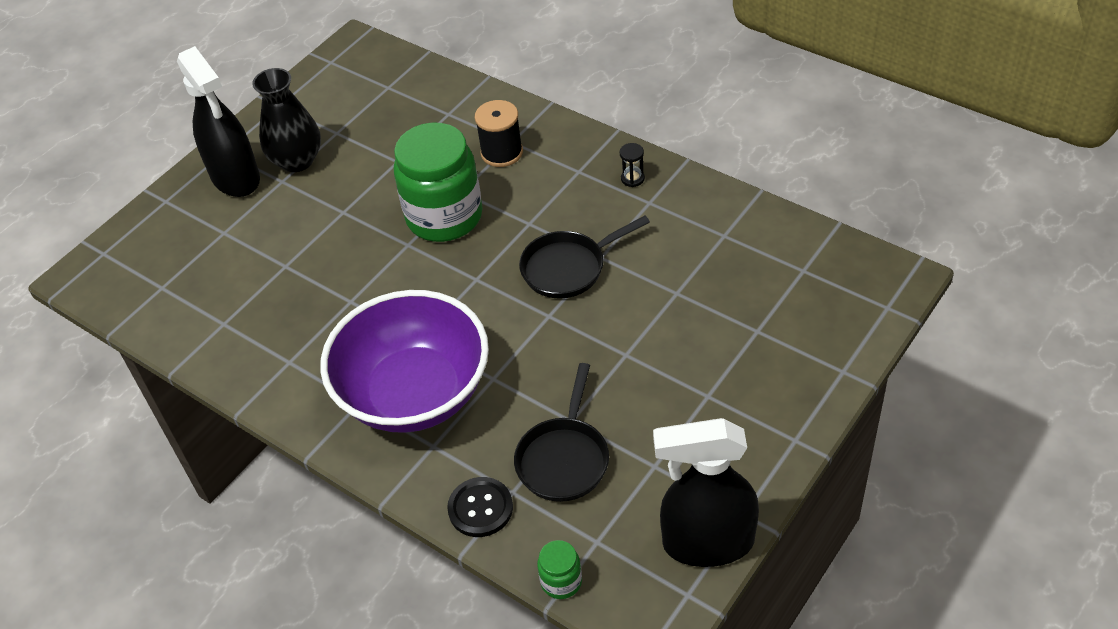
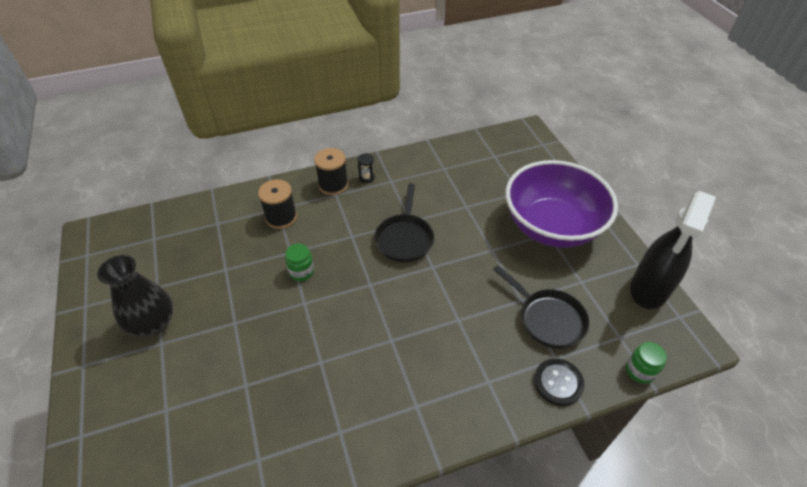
camera: 60 degrees left, 0 degrees up
(236, 178) = (120, 371): black spray bottle -> none
(415, 393) = (436, 368): purple bowl -> purple bowl (551, 226)
(444, 216) = (301, 271): green jar -> green jar, size x0.42
(591, 159) = (333, 185): none -> black spool

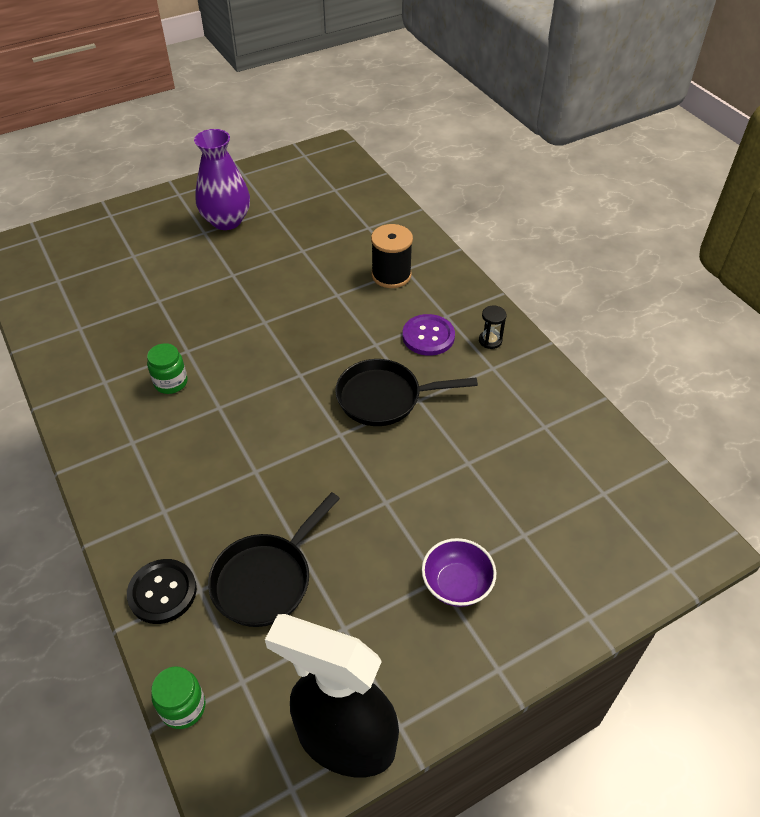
camera: 80 degrees right, 0 degrees up
(153, 323) = (226, 221): black vase -> purple vase
(301, 271) = (309, 310): green jar -> green jar (171, 382)
(333, 185) = (464, 310): black spool -> none
(353, 207) = (428, 336): none -> purple button
(551, 226) = (456, 584): purple bowl -> purple bowl, size x0.40

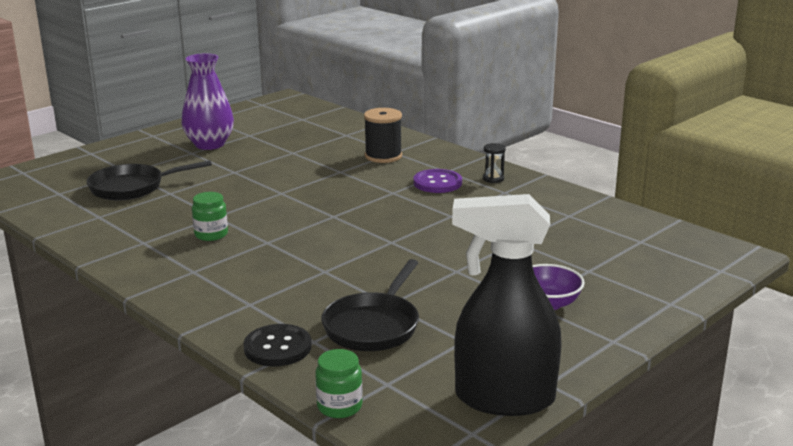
camera: 15 degrees left, 25 degrees down
(384, 398) = (419, 218): black pan -> black pan (132, 187)

